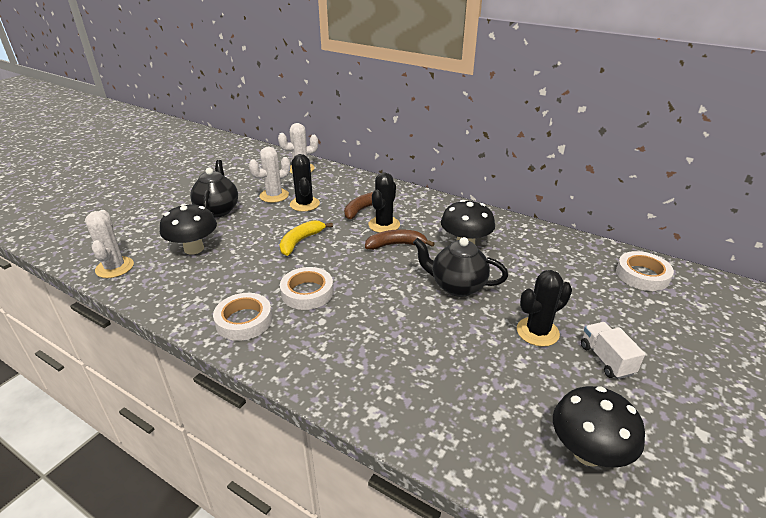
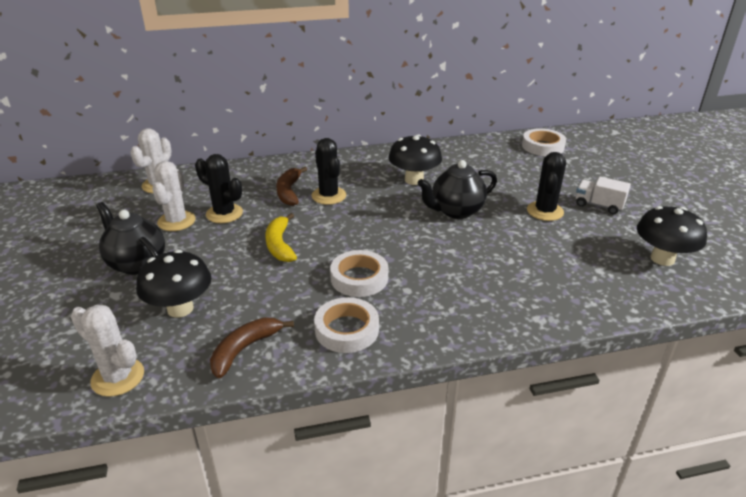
camera: 45 degrees left, 0 degrees up
(396, 245) = (365, 206): brown banana -> brown banana (244, 349)

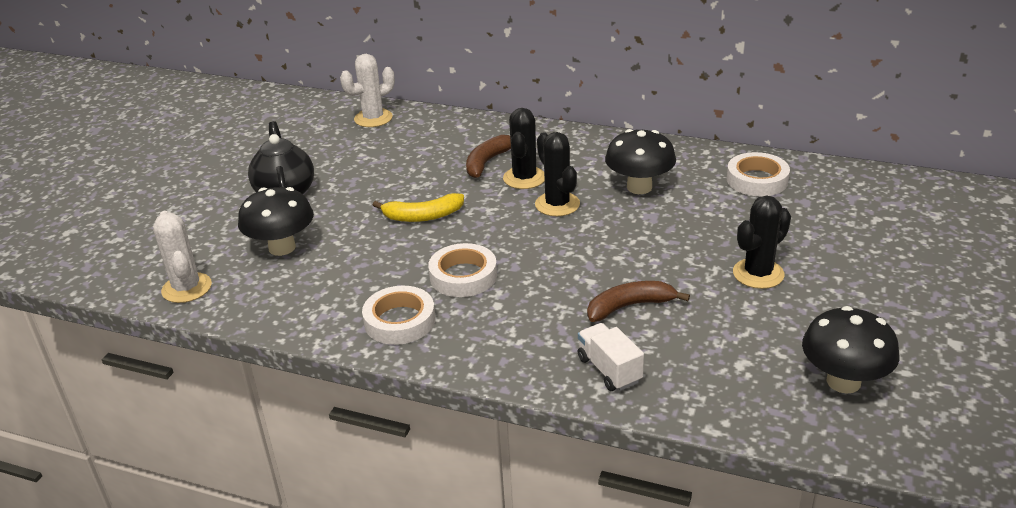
camera: 35 degrees right, 0 degrees up
(176, 221) = (354, 161): white cactus -> none
(224, 213) = (403, 167): black cactus -> black cactus (557, 204)
(244, 349) = (298, 304): brown banana -> brown banana (629, 306)
(280, 245) = (423, 216): yellow banana -> yellow banana turned 120 degrees counterclockwise
(456, 211) = (647, 239): black teapot -> none
(543, 146) = (862, 191): white tape -> white tape (757, 180)
(598, 205) = (842, 290): white truck -> white truck (609, 370)

